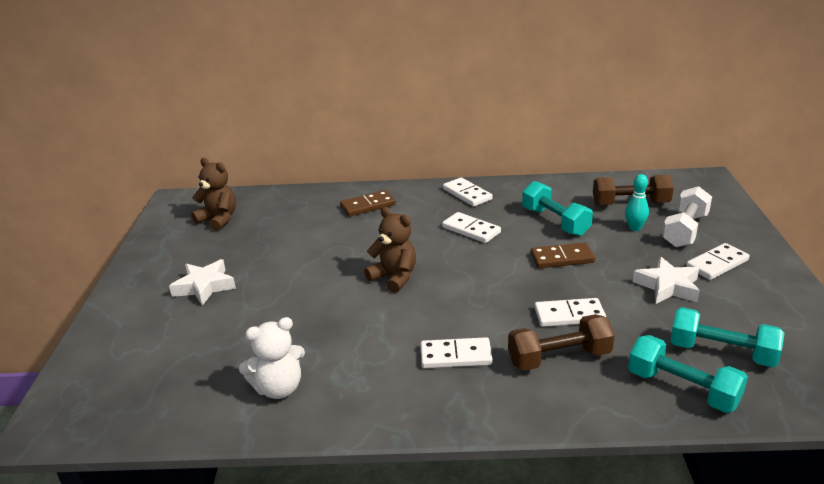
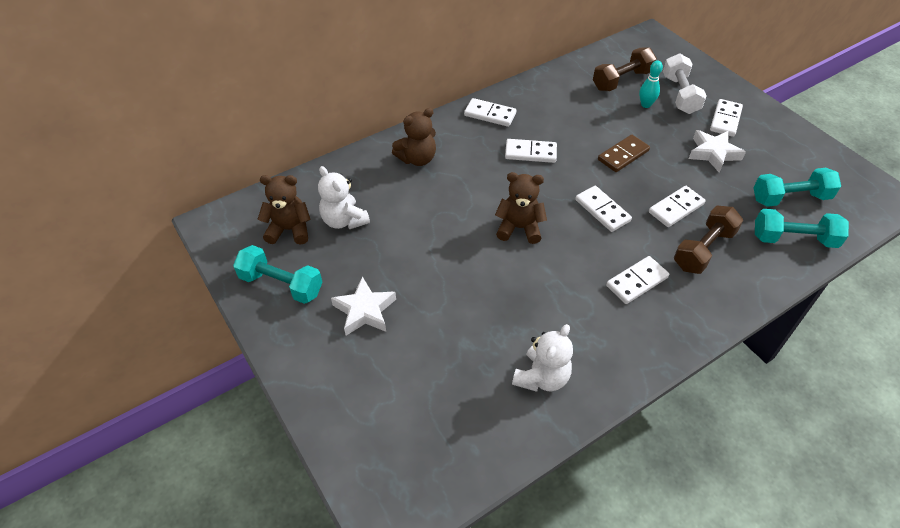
camera: 35 degrees left, 20 degrees up
(263, 226) = (344, 220): none -> white teddy bear
(368, 206) = (417, 159): brown domino -> brown teddy bear
(488, 291) = (602, 210): none -> white domino
(555, 222) = (585, 119): turquoise dumbbell -> turquoise dumbbell (281, 284)

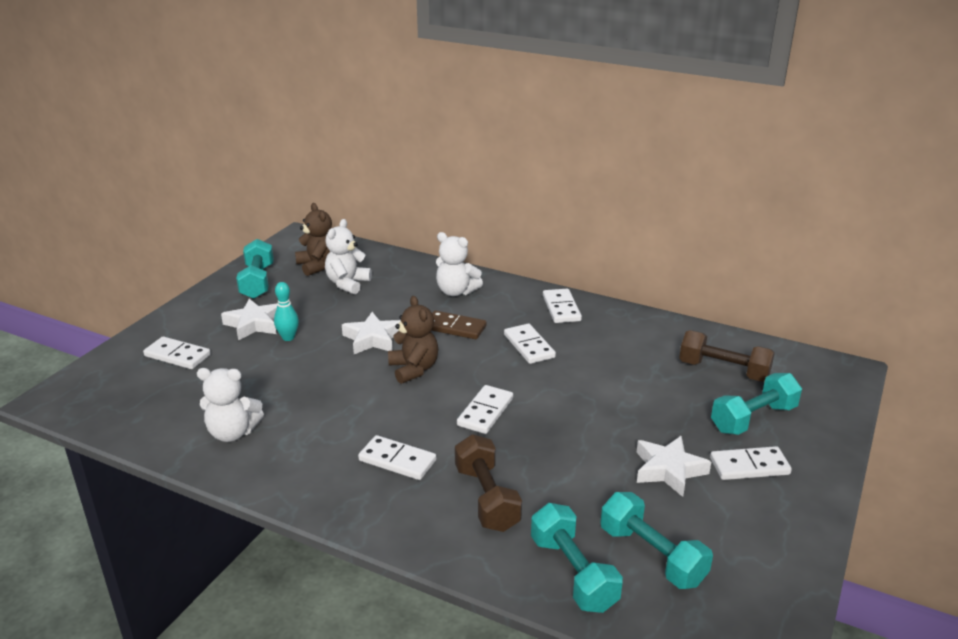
camera: 60 degrees right, 20 degrees down
(417, 159) = (456, 291): brown teddy bear -> white teddy bear
(454, 236) = (373, 339): none -> white star
(623, 155) = (589, 404): brown domino -> brown domino (455, 327)
(645, 105) = (699, 398): turquoise bowling pin -> turquoise bowling pin (288, 337)
(676, 208) = (537, 462): white domino -> white domino (177, 356)
(680, 94) = (753, 419): white dumbbell -> turquoise dumbbell
(703, 250) = (486, 498): brown dumbbell -> brown dumbbell turned 60 degrees clockwise

